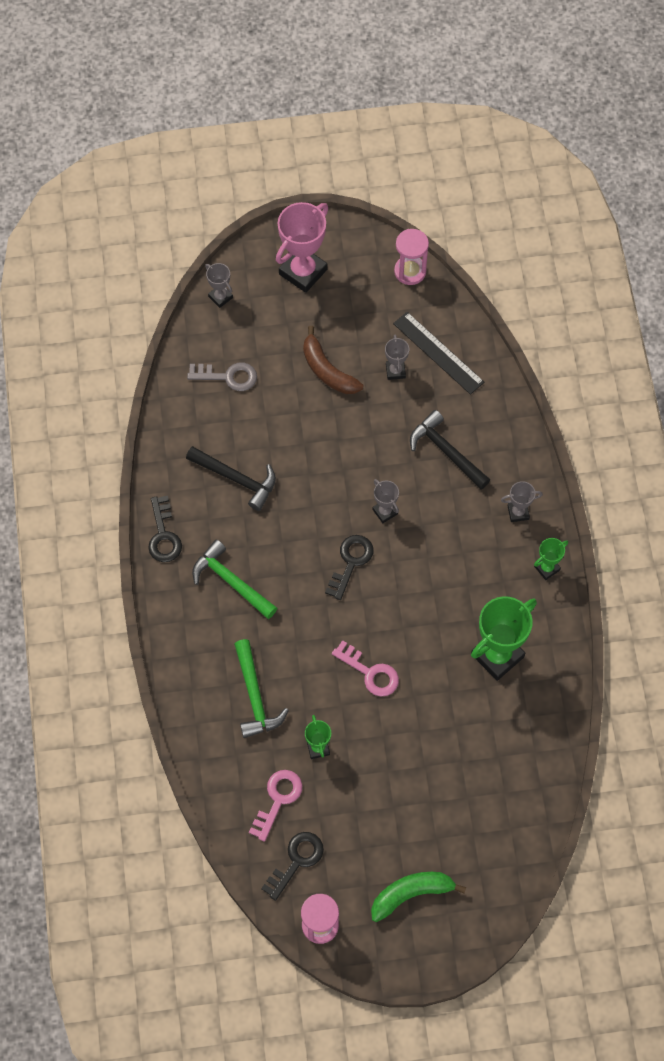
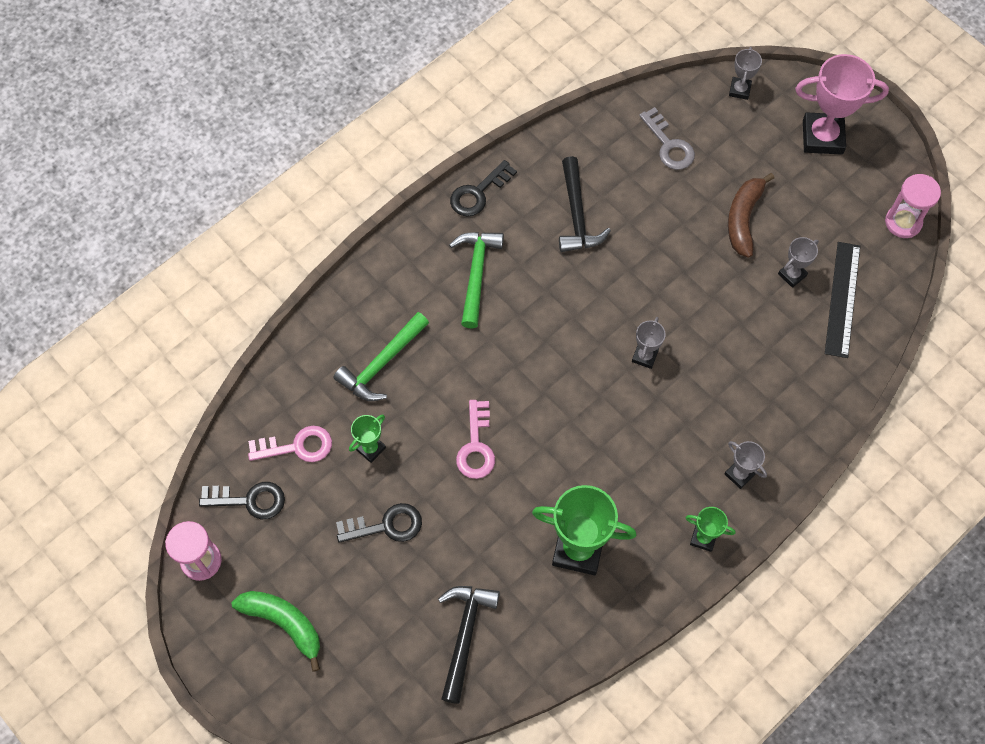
camera: 55 degrees right, 0 degrees up
(351, 562) = (571, 360): black key -> black key (386, 525)
(446, 451) = (748, 370): black hammer -> black hammer (465, 636)

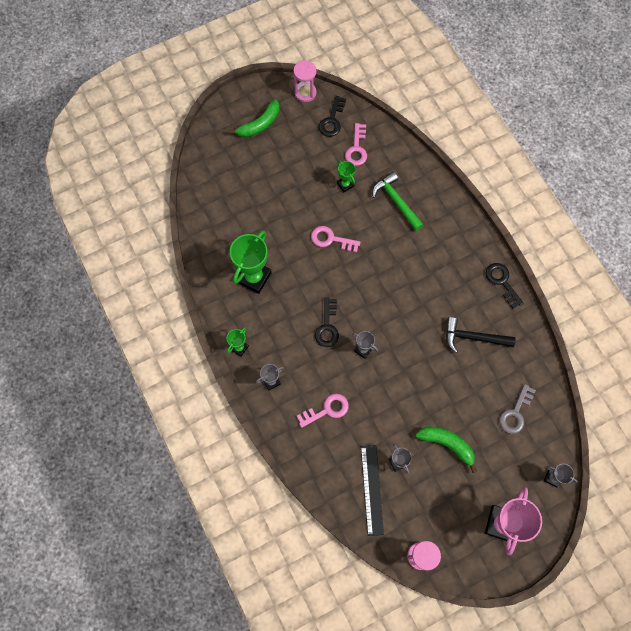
camera: 105 degrees right, 5 degrees up
(386, 525) = (298, 183): black key -> black key (327, 327)
(465, 636) = (225, 208): black hammer -> none
(476, 274) = (443, 266): green hammer -> none
(669, 145) = (515, 413): grey key -> grey key turned 45 degrees counterclockwise
(743, 219) = (447, 444): brown banana -> green banana
(753, 384) = (327, 410): none -> pink key
(842, 299) = (372, 489): black ruler -> black ruler turned 60 degrees clockwise

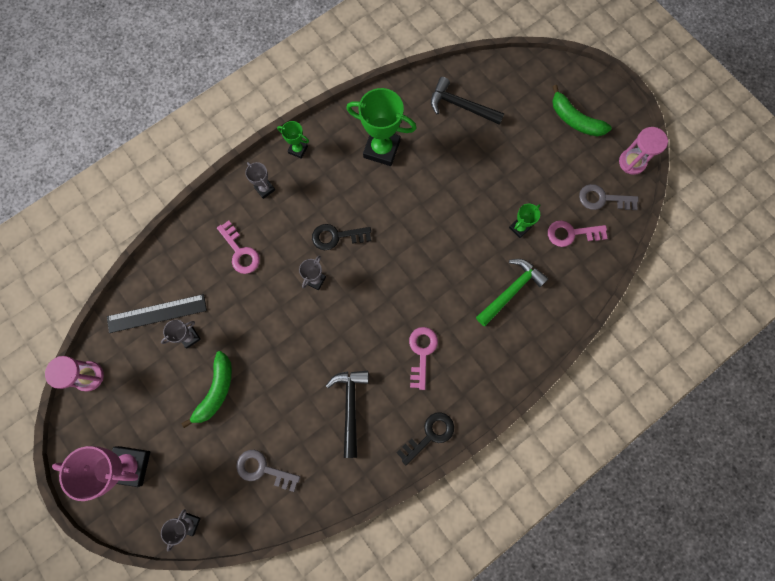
camera: 80 degrees right, 5 degrees up
(227, 207) = (461, 106): none -> black hammer
(331, 239) = (445, 223): pink key -> pink key (422, 352)
(332, 120) = (602, 199): black key -> grey key

